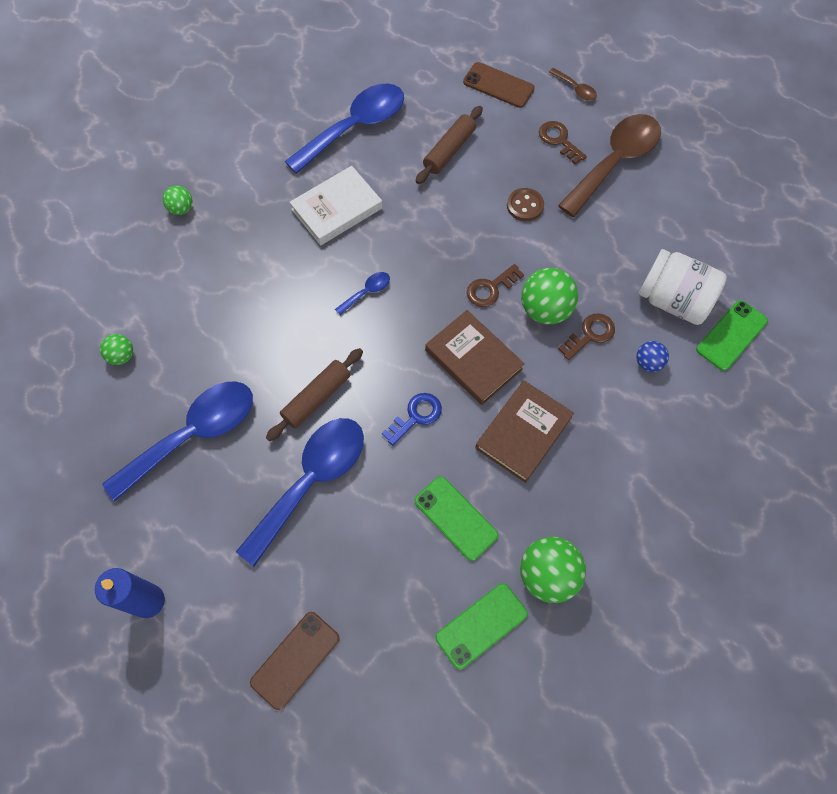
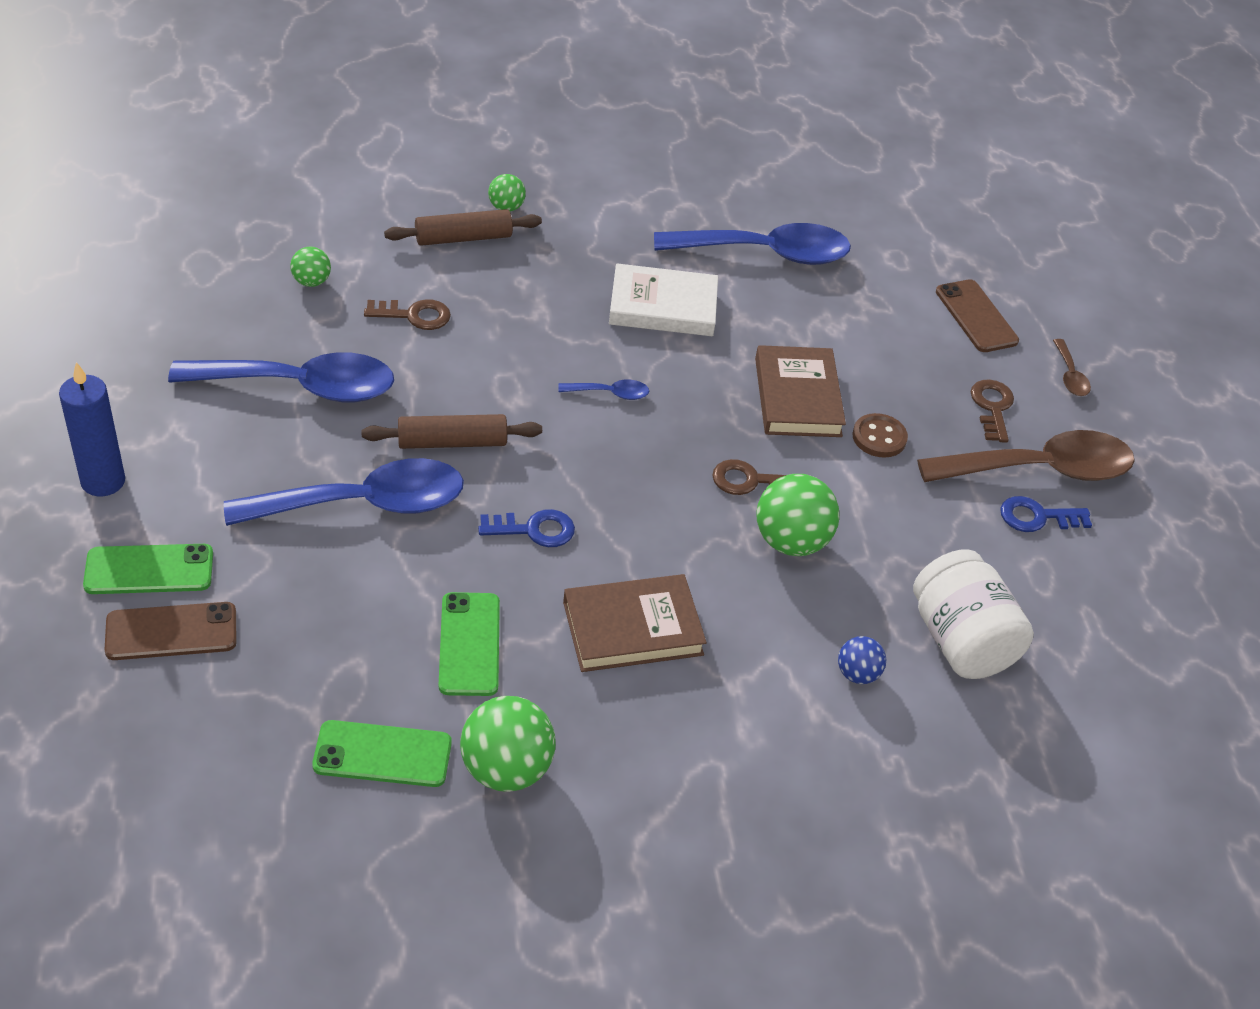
camera: 35 degrees right, 20 degrees down
(449, 150) = (848, 336): brown rolling pin -> brown rolling pin (463, 238)
(473, 359) = (655, 527): brown book -> brown book (797, 397)
(590, 335) = (817, 600): brown key -> brown key (414, 315)
(639, 193) = (1037, 517): none -> blue key
(731, 335) = (997, 724): green phone -> green phone (149, 569)

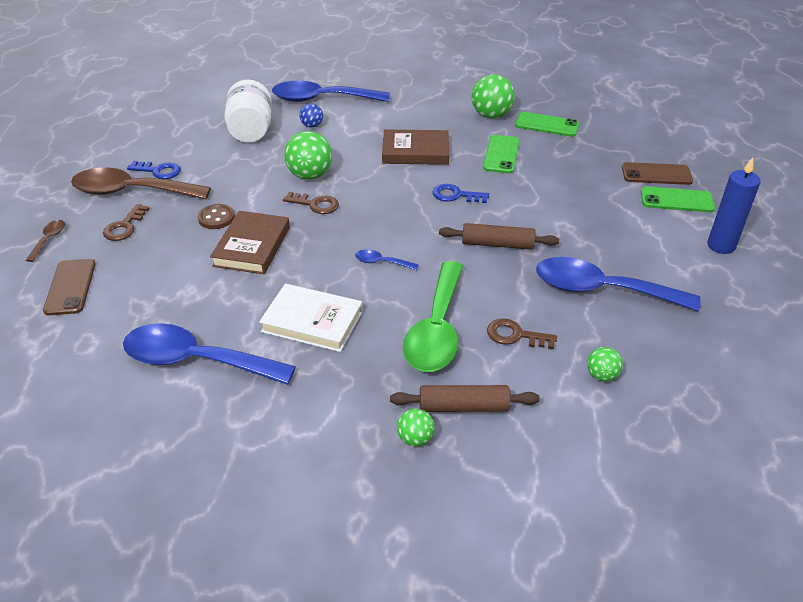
camera: 160 degrees left, 5 degrees down
(364, 504) = (555, 217): blue spoon -> blue spoon (322, 99)
(511, 312) = (436, 329): none -> green spoon

